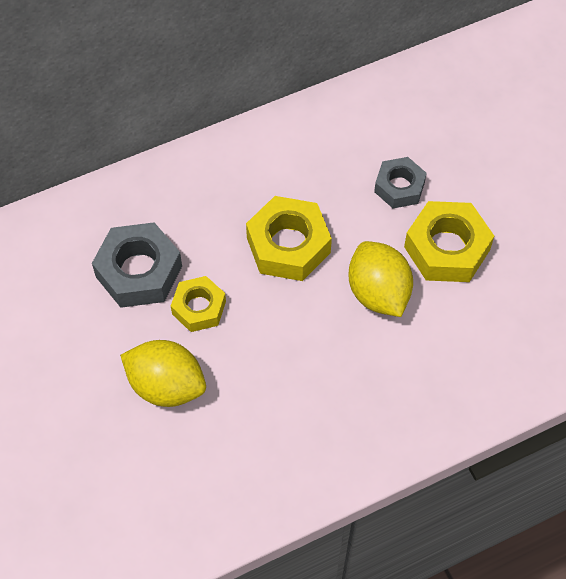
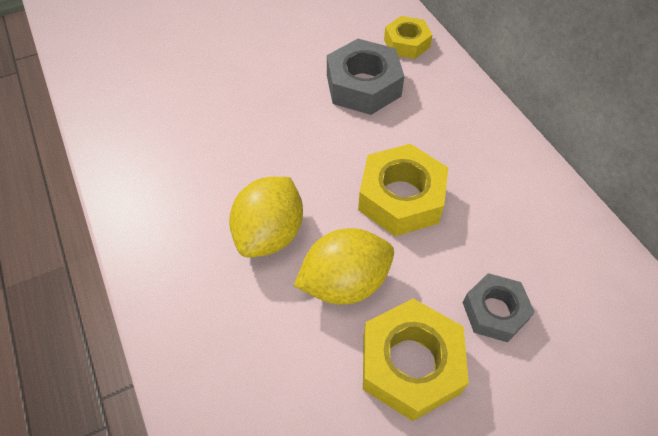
camera: 90 degrees right, 5 degrees down
(166, 386) = (247, 108): yellow lemon -> yellow lemon (270, 234)
(199, 308) = (326, 128): yellow nut -> yellow nut (406, 43)

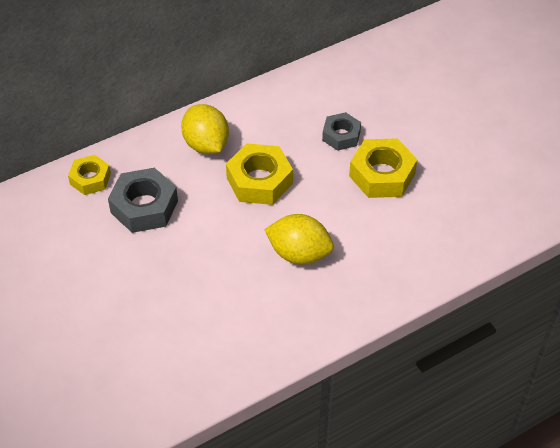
camera: 95 degrees left, 5 degrees down
(344, 282) = (332, 209): yellow lemon -> yellow lemon (206, 144)

